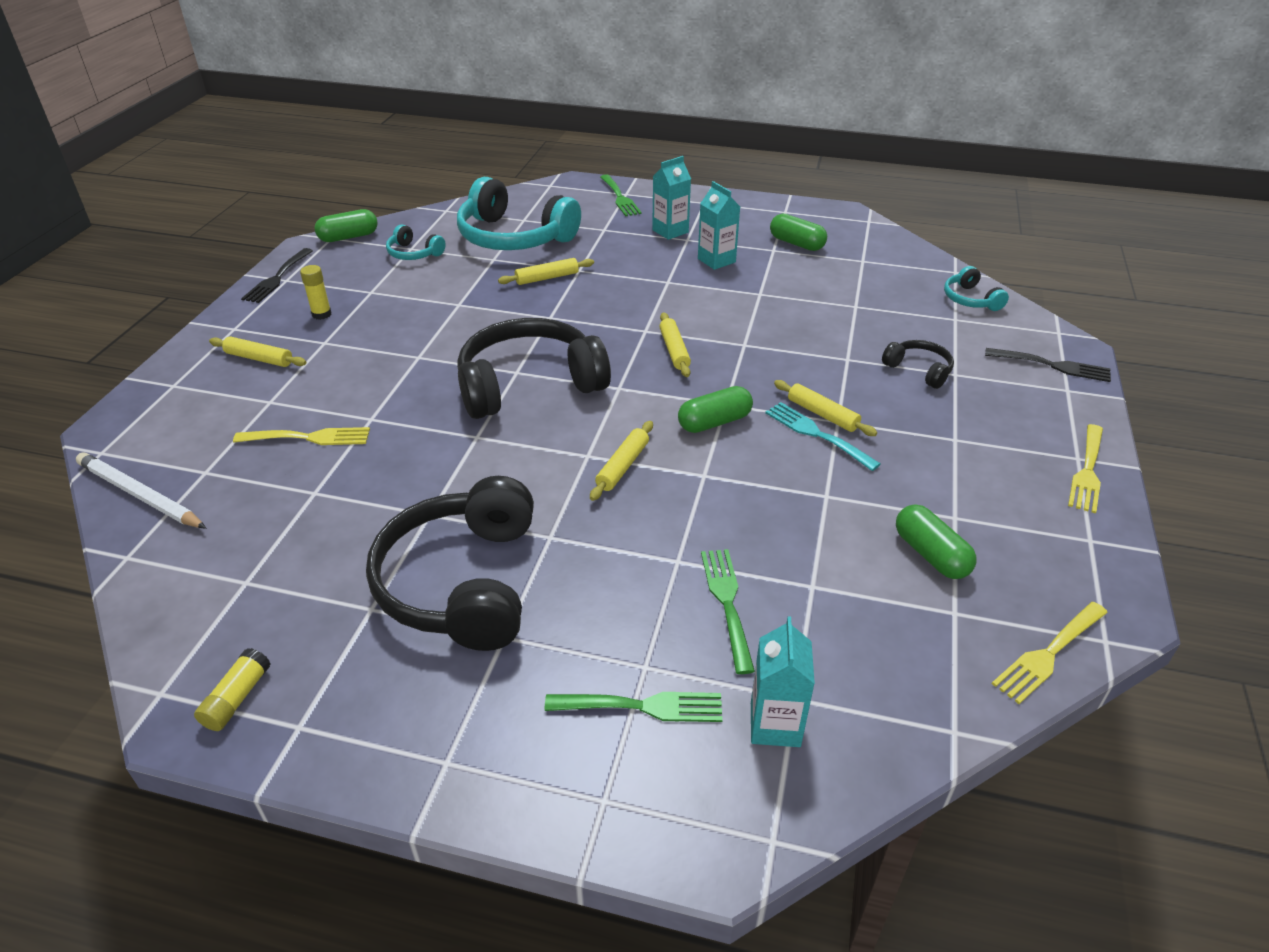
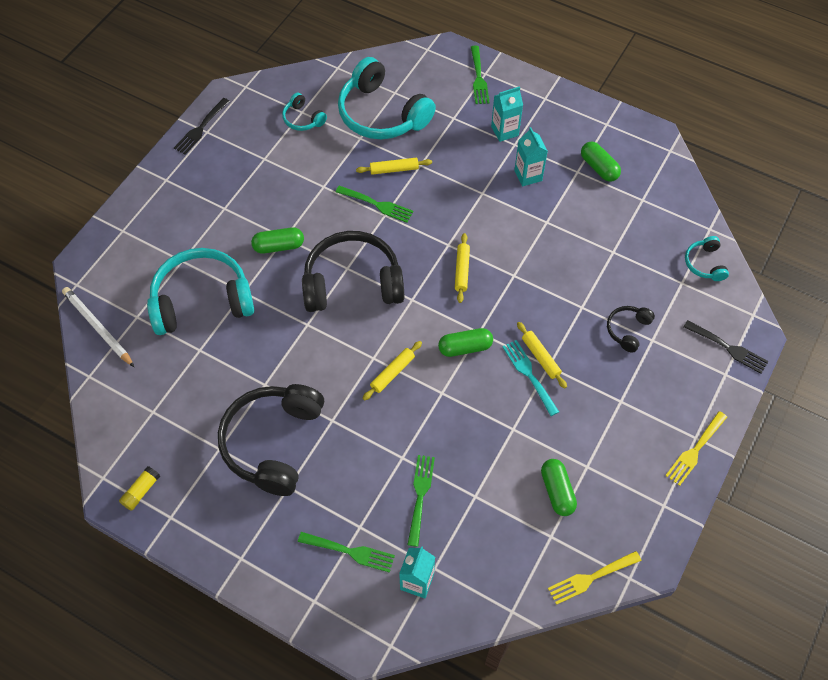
camera: 15 degrees right, 20 degrees up
(259, 359) = (179, 216): yellow rolling pin -> none
(308, 438) = (202, 300): yellow fork -> turquoise headphones
(321, 314) = (226, 177): yellow glue stick -> none
(348, 237) = (258, 88): green capsule -> green capsule (278, 246)
(536, 309) = (377, 204): none -> green fork
(919, 370) = (628, 330): black headphones -> black headphones turned 120 degrees counterclockwise

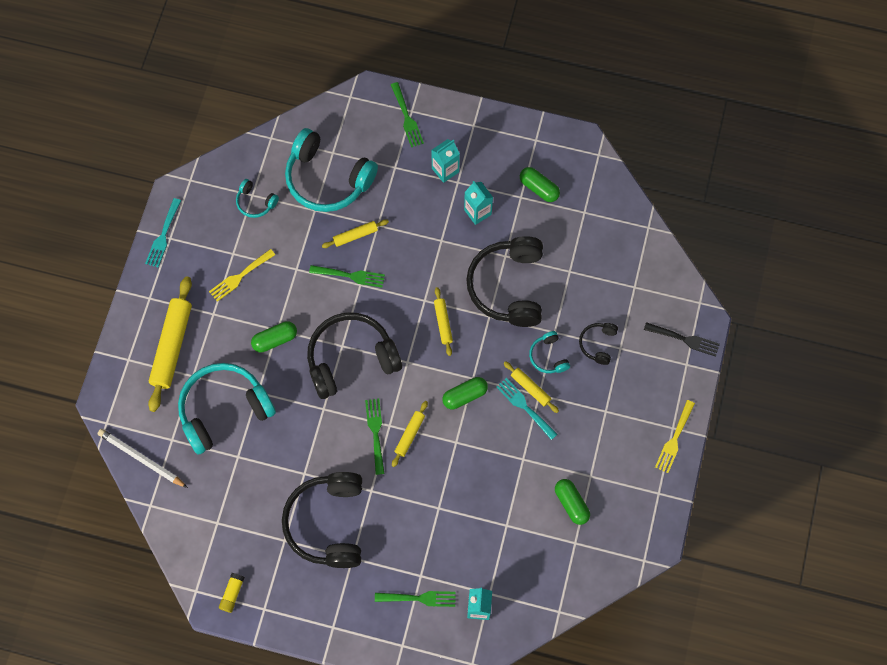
camera: 15 degrees left, 10 degrees up
(171, 228) = (172, 346): none -> yellow rolling pin
(201, 128) = (163, 235): black fork -> turquoise fork
(420, 496) = (462, 537): green fork -> green fork (375, 433)
(542, 252) = (508, 287): none -> black headphones
(591, 578) = (614, 568): yellow fork -> yellow fork (240, 276)
(705, 263) = (650, 263): turquoise headphones -> turquoise headphones (548, 356)

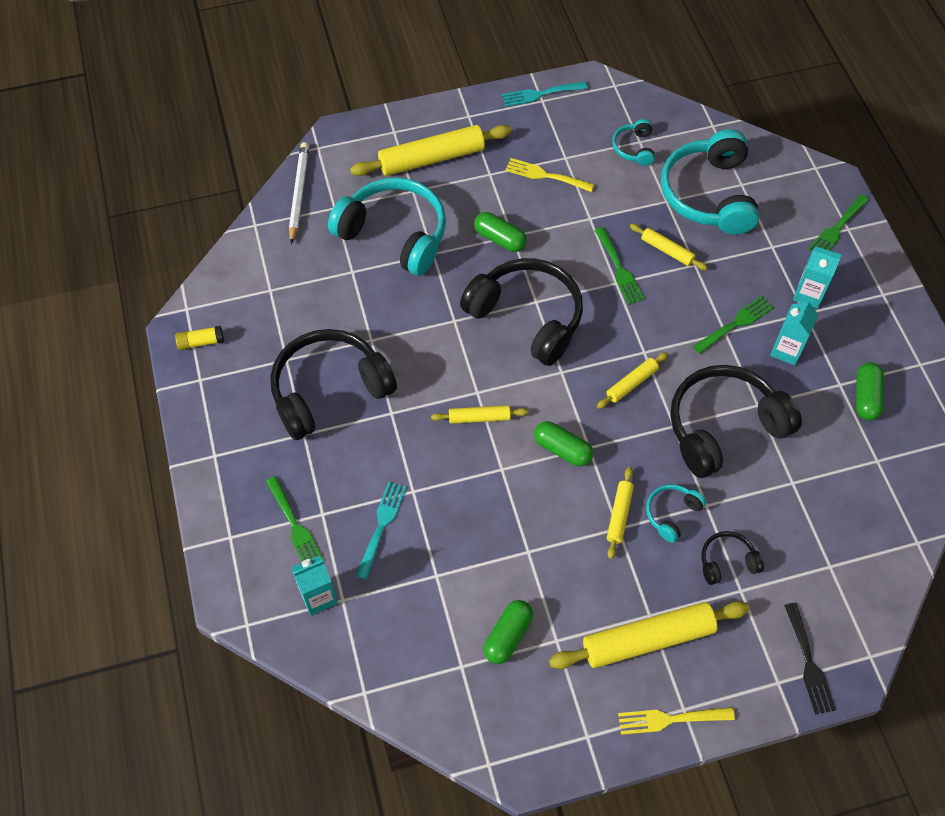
camera: 60 degrees right, 10 degrees down
(375, 433) = (460, 383): green fork -> green fork (735, 324)
(525, 407) = (592, 520): turquoise fork -> turquoise fork (381, 526)
(620, 422) = (647, 639): none -> yellow rolling pin

